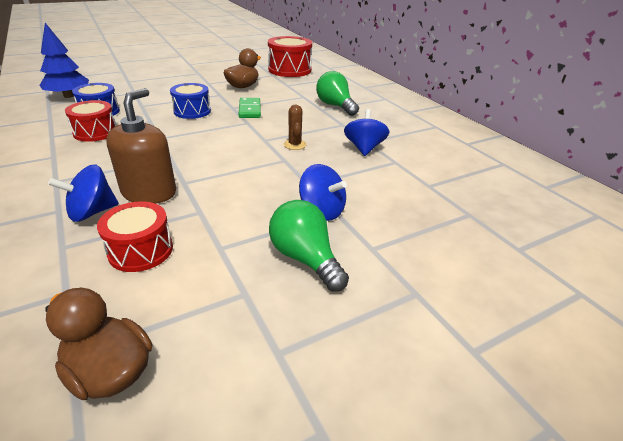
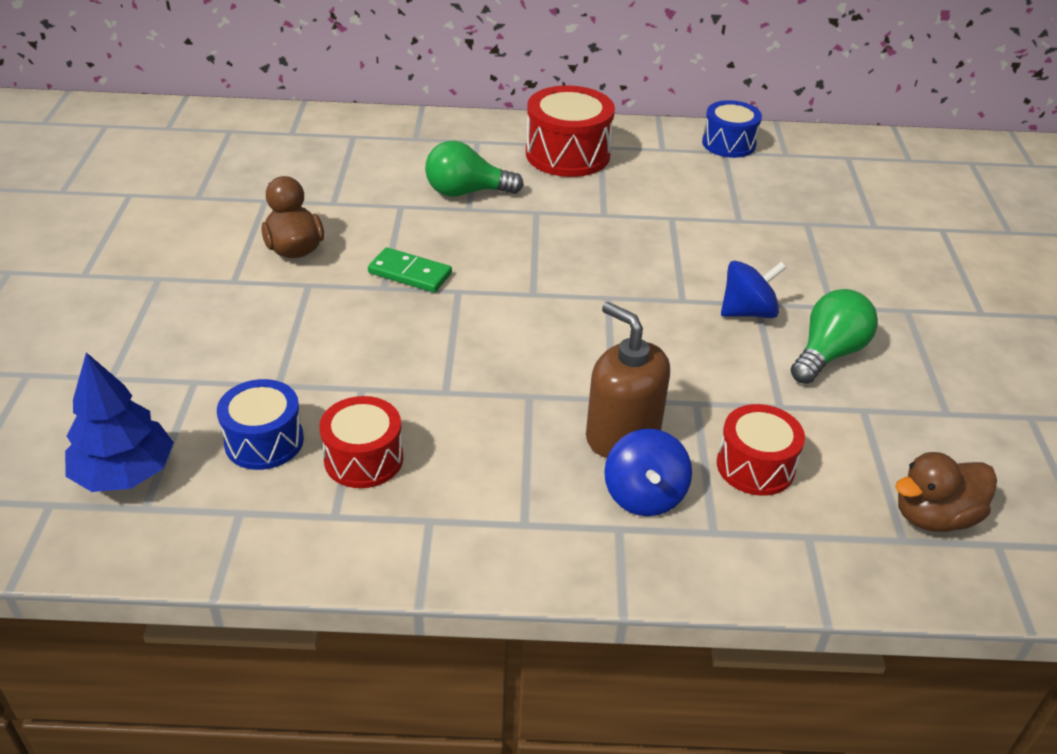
camera: 60 degrees left, 5 degrees up
(192, 111) = (362, 333): blue drum -> blue drum (728, 144)
(289, 70) = (259, 175): red drum -> red drum (567, 154)
(295, 145) = (570, 273): brown cactus -> none
(305, 258) = (828, 354): green light bulb -> green light bulb turned 135 degrees clockwise
(364, 148) = (621, 224): blue spinning top -> none

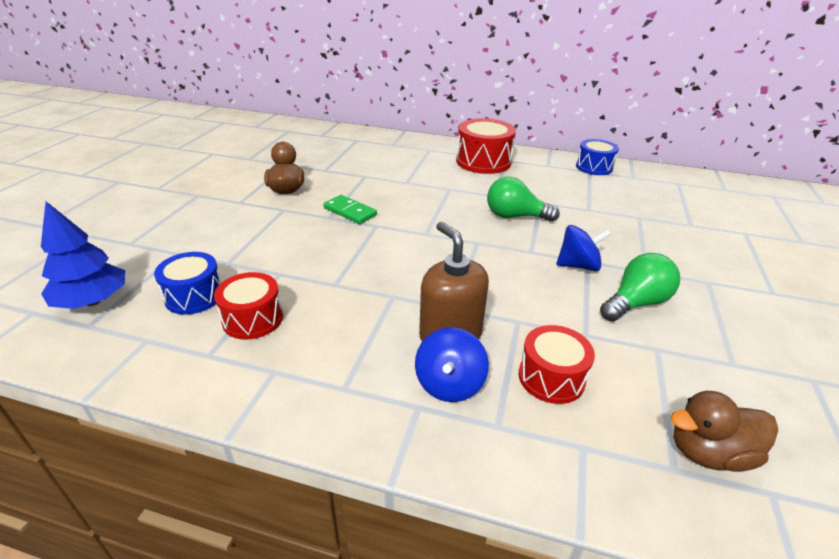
camera: 15 degrees right, 5 degrees down
(466, 192) = (409, 174): green light bulb -> green light bulb (515, 216)

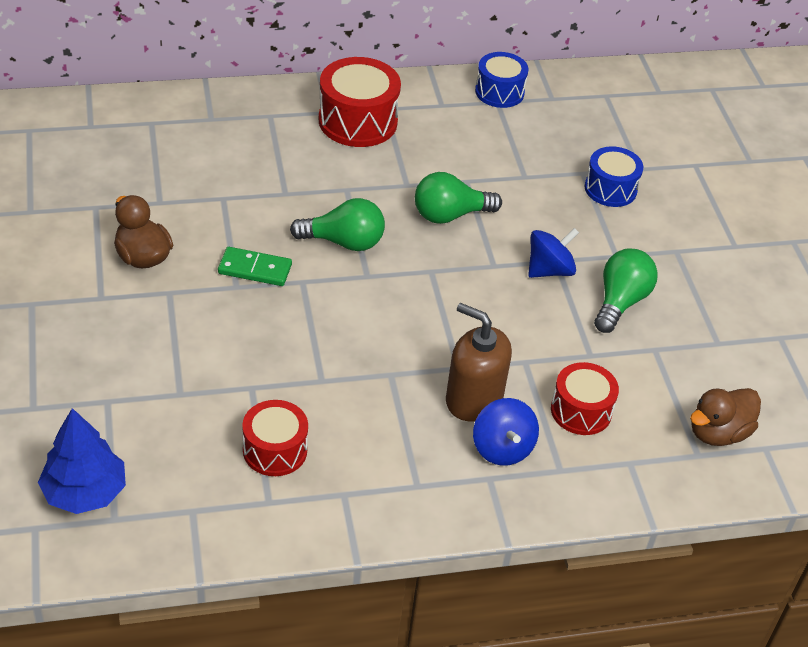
camera: 30 degrees left, 10 degrees up
(194, 296) = (188, 447): blue drum -> blue drum (610, 189)
(424, 212) = (344, 242): none -> green light bulb

